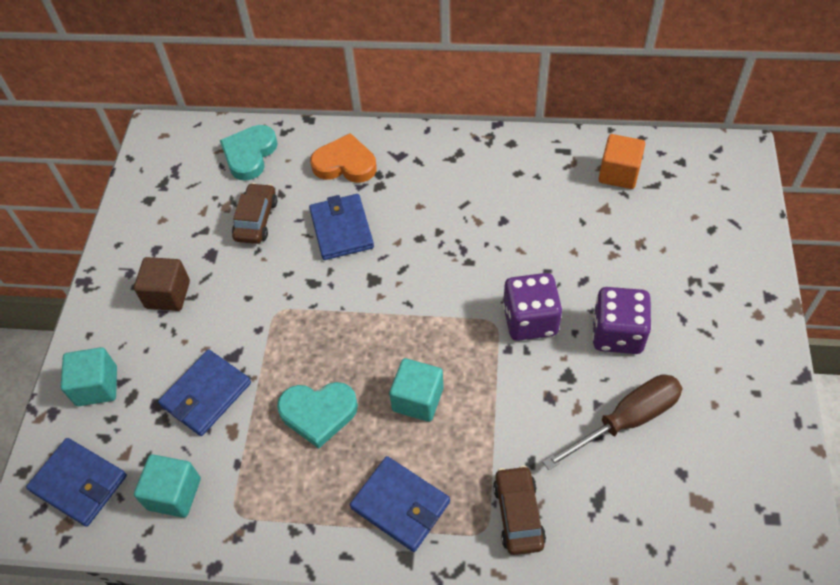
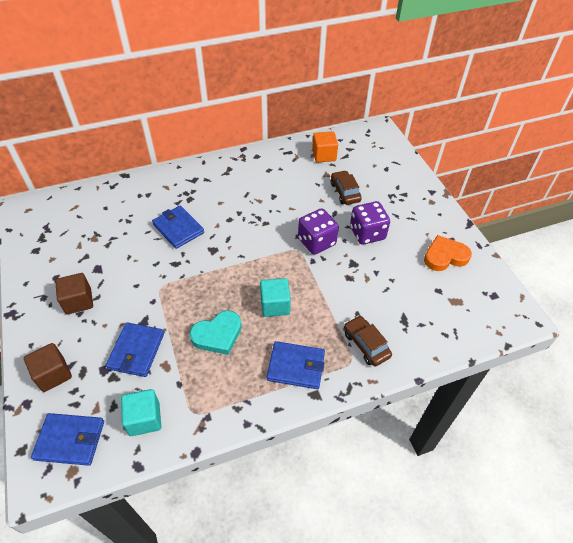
camera: 30 degrees left, 5 degrees down
(97, 386) = (53, 374): turquoise cube -> brown cube
(249, 155) = (95, 205): turquoise heart -> none
(256, 220) = (119, 239): brown car -> brown car (345, 192)
(345, 164) = (162, 193): orange heart -> orange heart (445, 256)
(626, 420) = (396, 274): brown screwdriver -> none

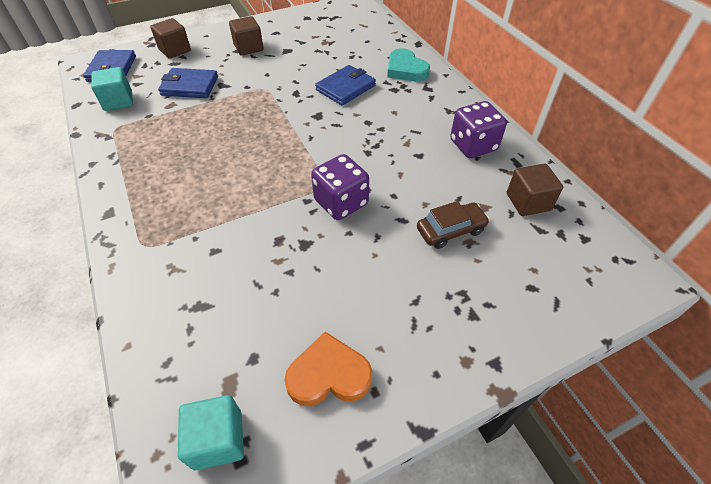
camera: 85 degrees right, 0 degrees up
(217, 335) = (200, 132): turquoise heart -> turquoise heart (405, 69)
(275, 305) = (235, 171): turquoise cube -> turquoise cube (218, 439)
(296, 366) = (148, 194): blue wallet -> none
(324, 155) = (528, 202): orange cube -> brown cube
(366, 344) = (165, 260): brown car -> none
(367, 233) = (366, 260): purple dice -> purple dice (473, 145)
(445, 256) = (328, 375): orange heart -> orange heart turned 75 degrees counterclockwise

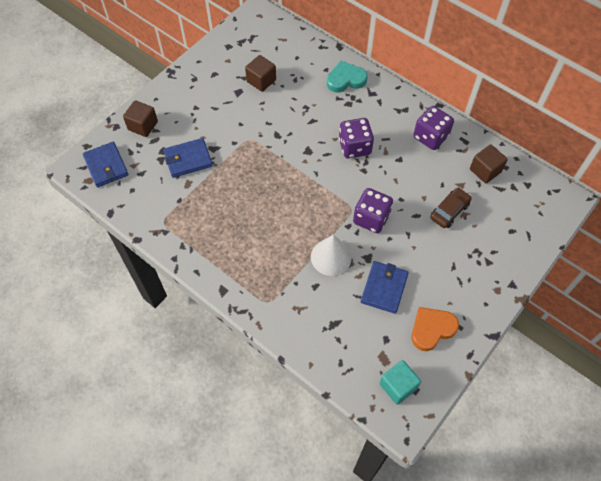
camera: 25 degrees left, 10 degrees up
(118, 101) = (142, 196): turquoise cube -> none
(248, 48) = (204, 100): brown cube -> brown cube (261, 81)
(260, 226) = (331, 257): none -> white cone
(345, 88) = (311, 115): blue wallet -> blue wallet (384, 288)
(373, 127) = (354, 147): none -> purple dice
(405, 69) = (345, 79): turquoise heart -> turquoise heart turned 135 degrees clockwise

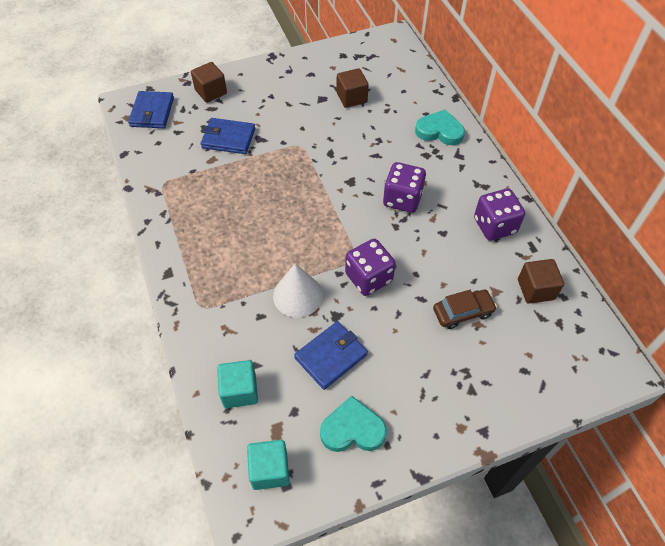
camera: 30 degrees right, 5 degrees down
(339, 346) = (240, 391): none -> turquoise cube
(432, 329) = (352, 429): orange heart -> turquoise heart

